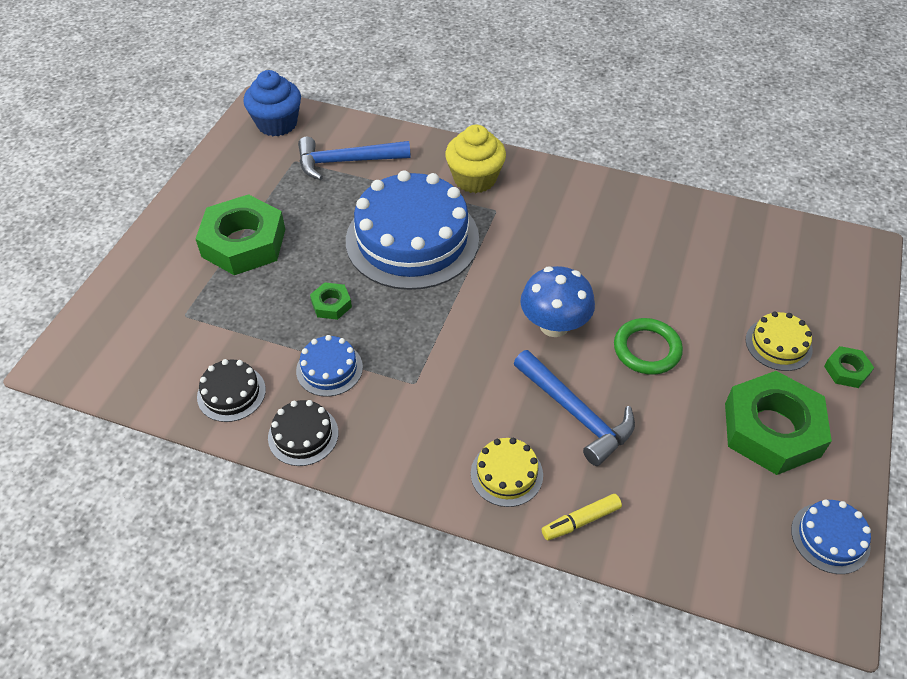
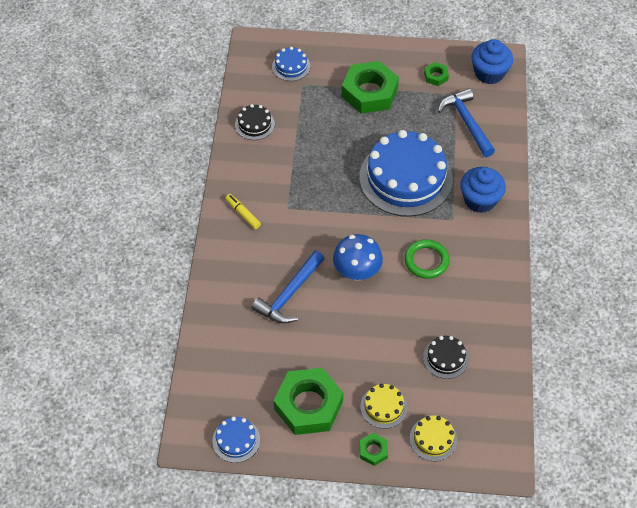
camera: 75 degrees right, 5 degrees up
(303, 435) = (236, 165): black cake -> black cake (445, 358)
(329, 369) = (285, 164): blue cake -> blue cake (291, 66)
(331, 304) = (334, 151): green nut -> green nut (436, 76)
(475, 179) = (480, 200): yellow cupcake -> blue cupcake
(506, 474) = (237, 266): yellow cake -> yellow cake (433, 439)
(580, 521) = (215, 308): yellow marker -> yellow marker (243, 214)
(647, 349) = (353, 327): green ring -> green ring (426, 261)

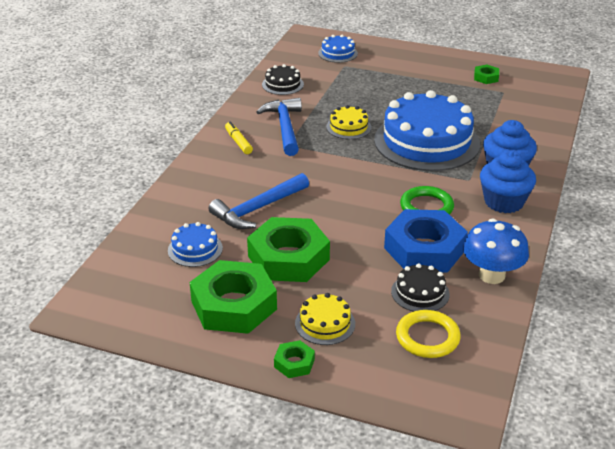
camera: 15 degrees right, 20 degrees down
(236, 440) = (132, 321): blue cake -> blue cake (195, 249)
(357, 271) = (342, 203): blue mushroom -> blue mushroom (491, 275)
(369, 92) = (411, 79): green nut -> green nut (288, 258)
(433, 439) = (376, 366): yellow cake -> yellow cake (348, 127)
(437, 310) = (424, 249): none -> blue nut
(462, 402) = (427, 337): none -> yellow ring
(467, 122) = (509, 112): blue hammer -> blue hammer (285, 127)
(489, 73) = (545, 82): blue cupcake -> blue cupcake (504, 202)

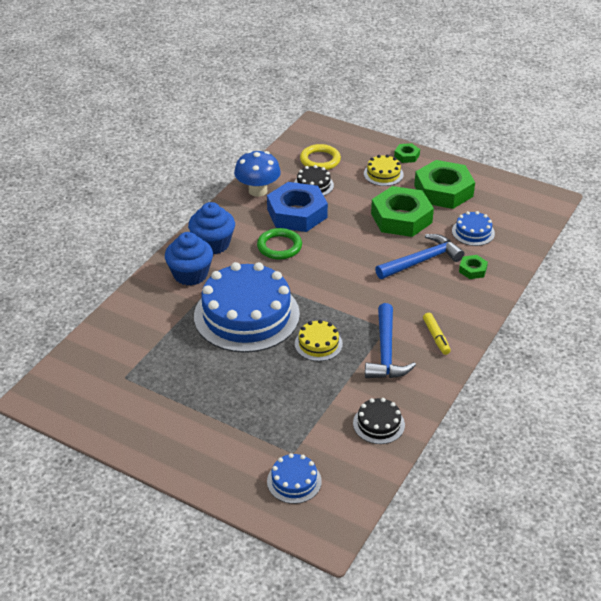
camera: 170 degrees left, 5 degrees up
(486, 77) = (128, 404): green nut -> green nut (472, 270)

